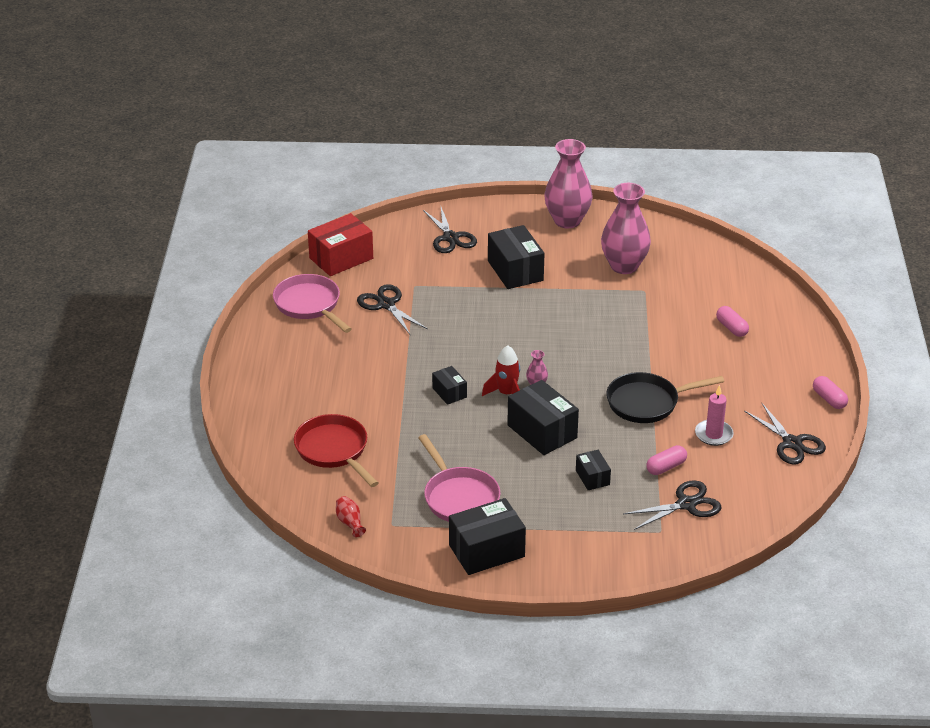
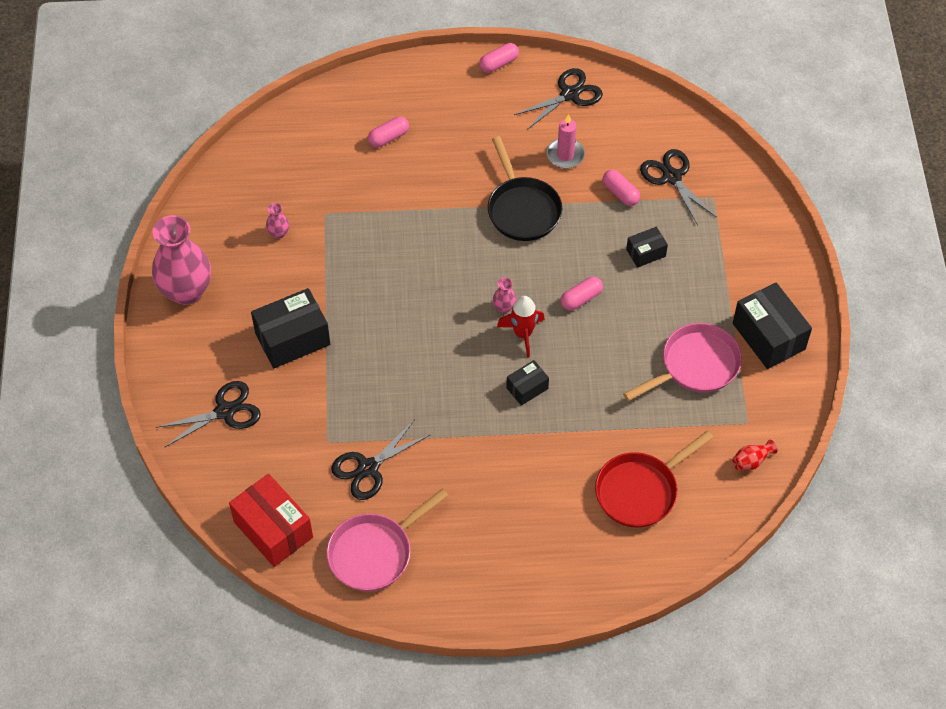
camera: 95 degrees left, 20 degrees up
(542, 431) = (581, 299): black box -> pink capsule
(624, 266) = (278, 233): pink vase -> pink vase, size x0.41

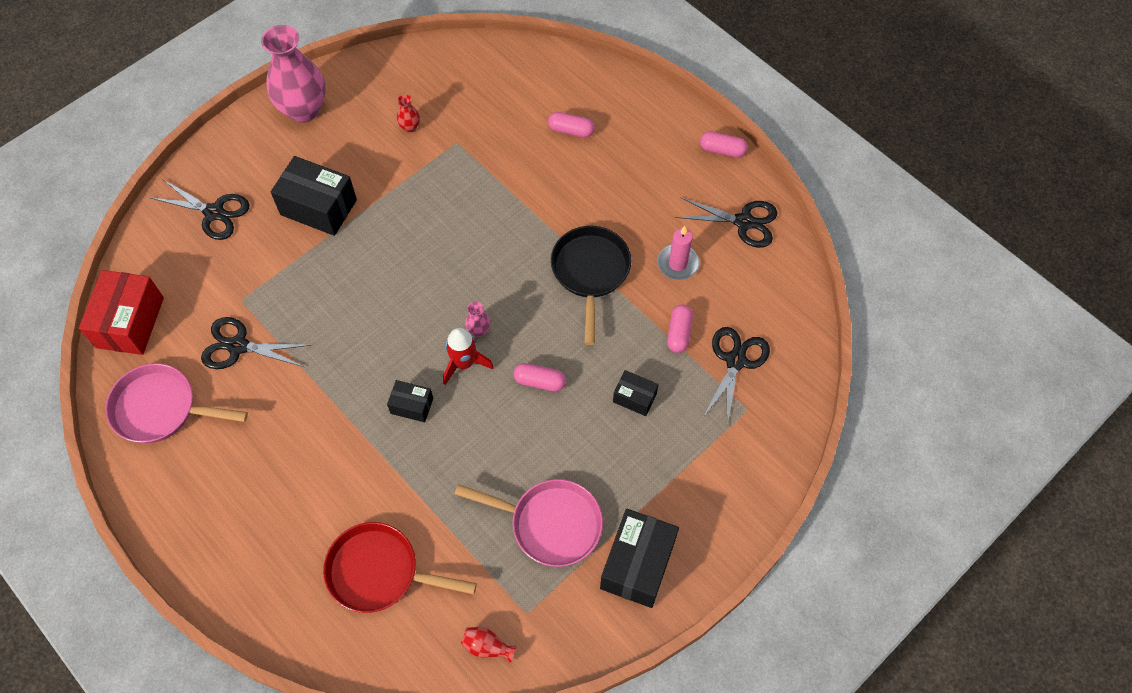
camera: 50 degrees right, 5 degrees up
(278, 233) = (410, 127): pink vase -> red vase
(522, 209) = (590, 272): black pan -> black pan turned 150 degrees clockwise

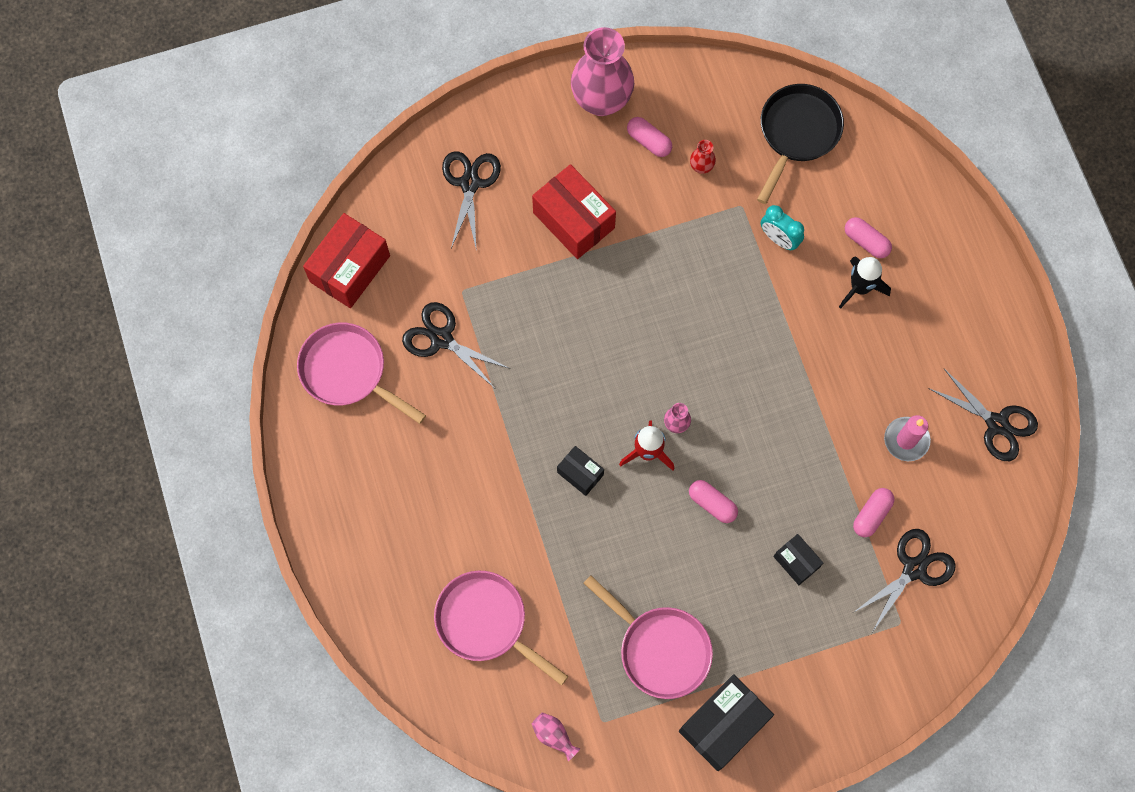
camera: 25 degrees right, 10 degrees up
(214, 213) = (470, 183): black scissors -> black scissors turned 135 degrees counterclockwise
(318, 207) = (574, 220): black box -> red box
(379, 572) = (486, 622): red pan -> pink pan
(487, 646) = (554, 735): red vase -> pink vase
(499, 155) = (779, 239): none -> turquoise clock
(583, 165) = (860, 287): none -> black rocket
(590, 272) = (813, 411): black pan -> black pan (797, 133)
(722, 150) = (1015, 332): pink capsule -> pink capsule (649, 141)

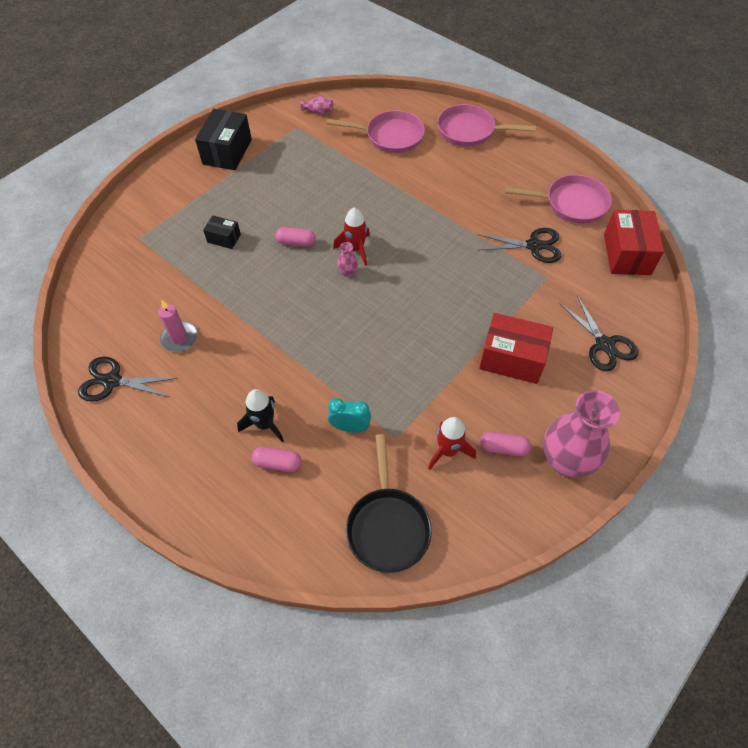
camera: 150 degrees right, 15 degrees down
(580, 473) = (390, 220): black box -> none
(660, 649) = (284, 166): pink pan -> pink pan (470, 131)
(701, 167) = (448, 451): red vase -> red rocket
(871, 515) = (185, 284): pink capsule -> none
(914, 568) = (141, 269): black scissors -> none

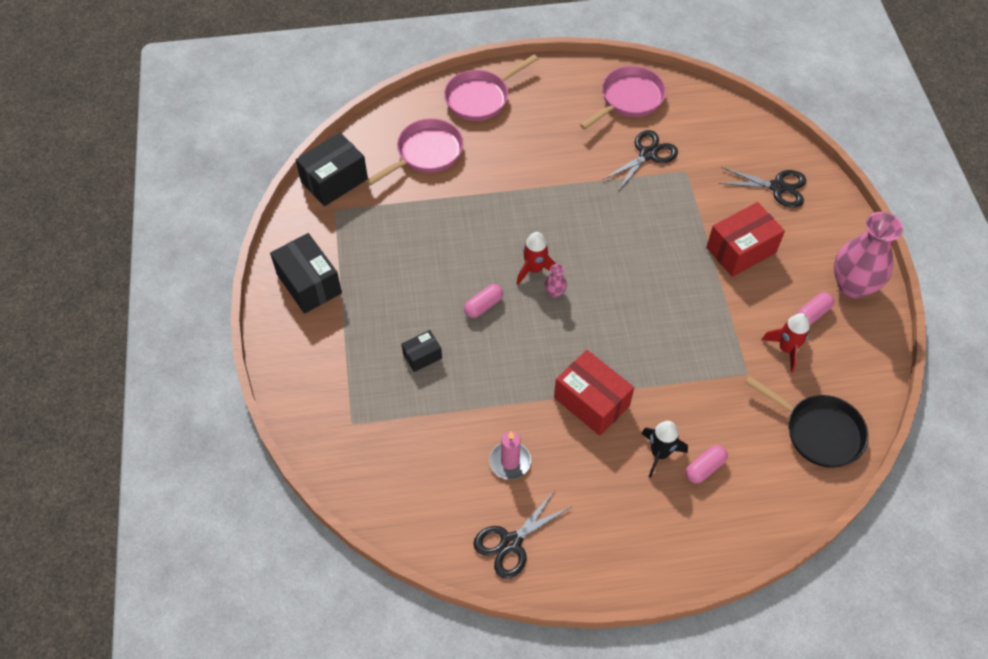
camera: 50 degrees left, 0 degrees up
(319, 112) = (334, 181): pink vase -> black box
(350, 427) = (712, 397): turquoise clock -> none
(626, 254) = (710, 108): red box -> red box (591, 402)

